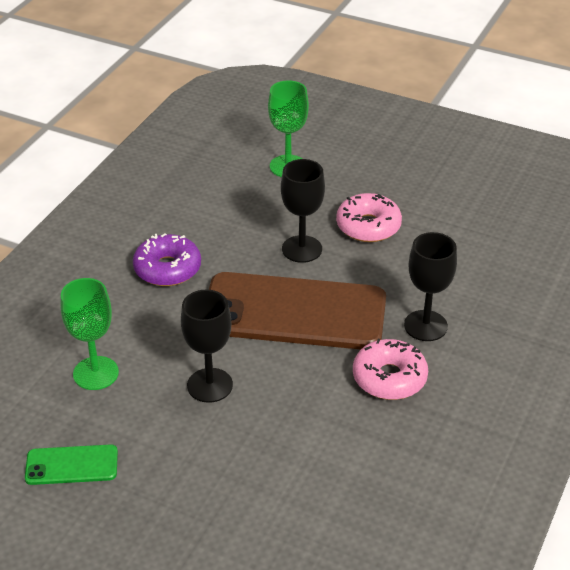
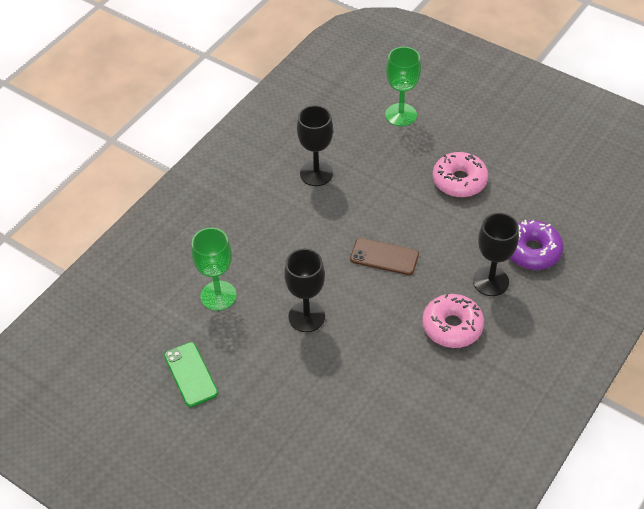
camera: 10 degrees right, 10 degrees up
(72, 465) = (191, 374): green phone -> green phone turned 60 degrees clockwise
(167, 269) = (287, 205): purple donut -> purple donut (532, 251)
(294, 312) = (384, 257): brown phone -> brown phone, size x0.44
(302, 249) = (400, 197): black goblet -> black goblet (316, 173)

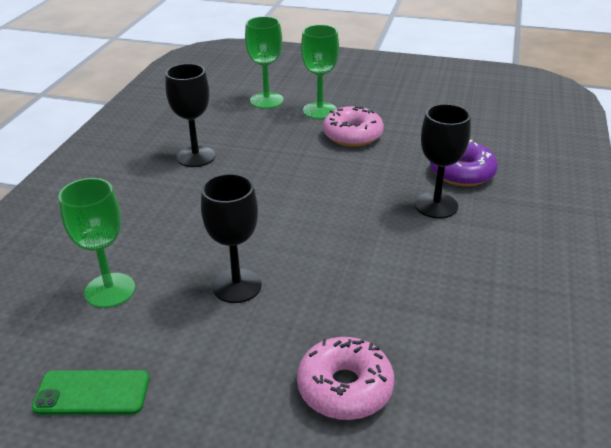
camera: 20 degrees left, 15 degrees down
(191, 374) = (92, 393): green phone -> green phone turned 45 degrees counterclockwise
(384, 257) = (306, 209): brown phone -> none
(443, 141) = (320, 111): none -> green goblet
(452, 326) = (420, 255): pink donut -> pink donut (345, 388)

